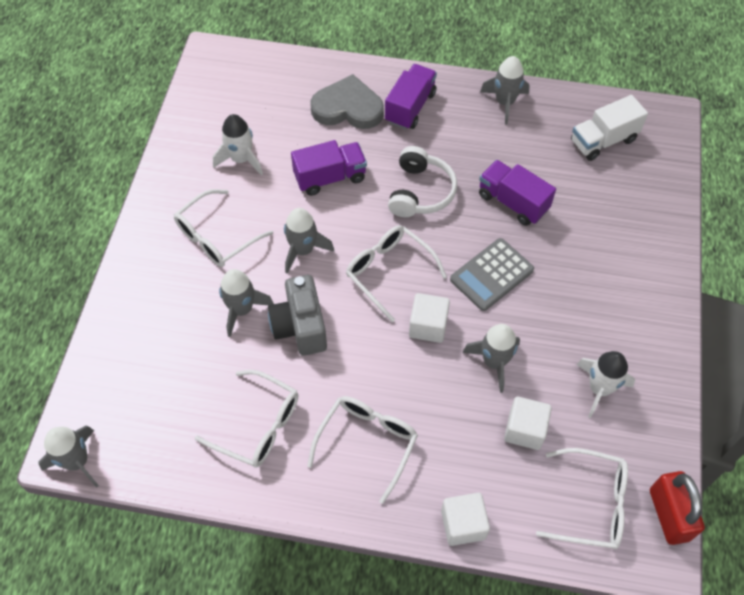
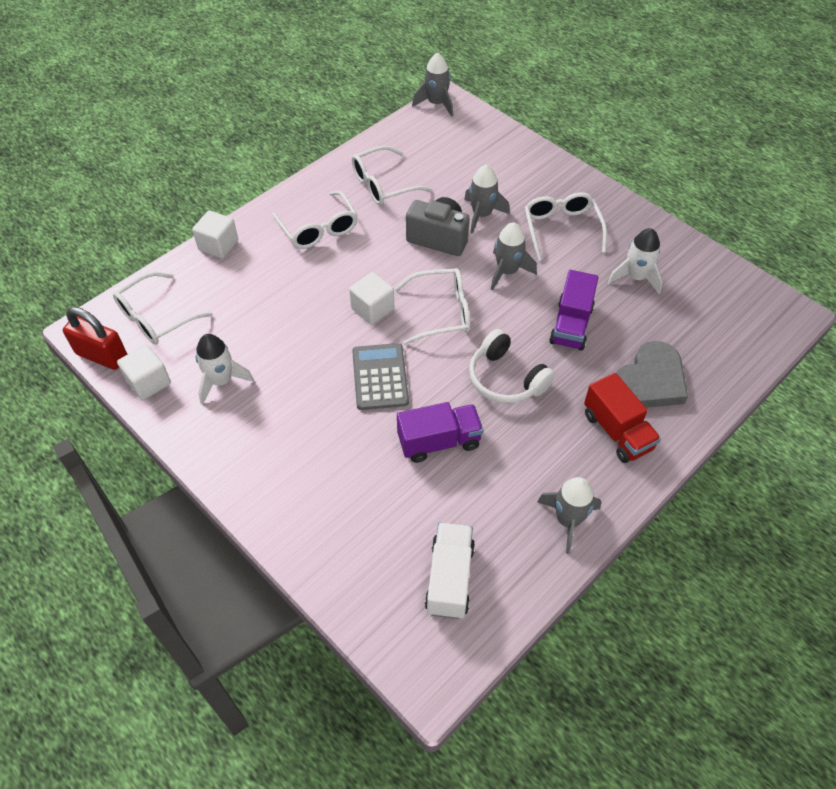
camera: 125 degrees right, 5 degrees down
(410, 107) = (617, 431): purple truck -> red truck
(494, 362) = (306, 330): grey rocket -> none
(524, 430) = (240, 315): white cube -> white cube (149, 382)

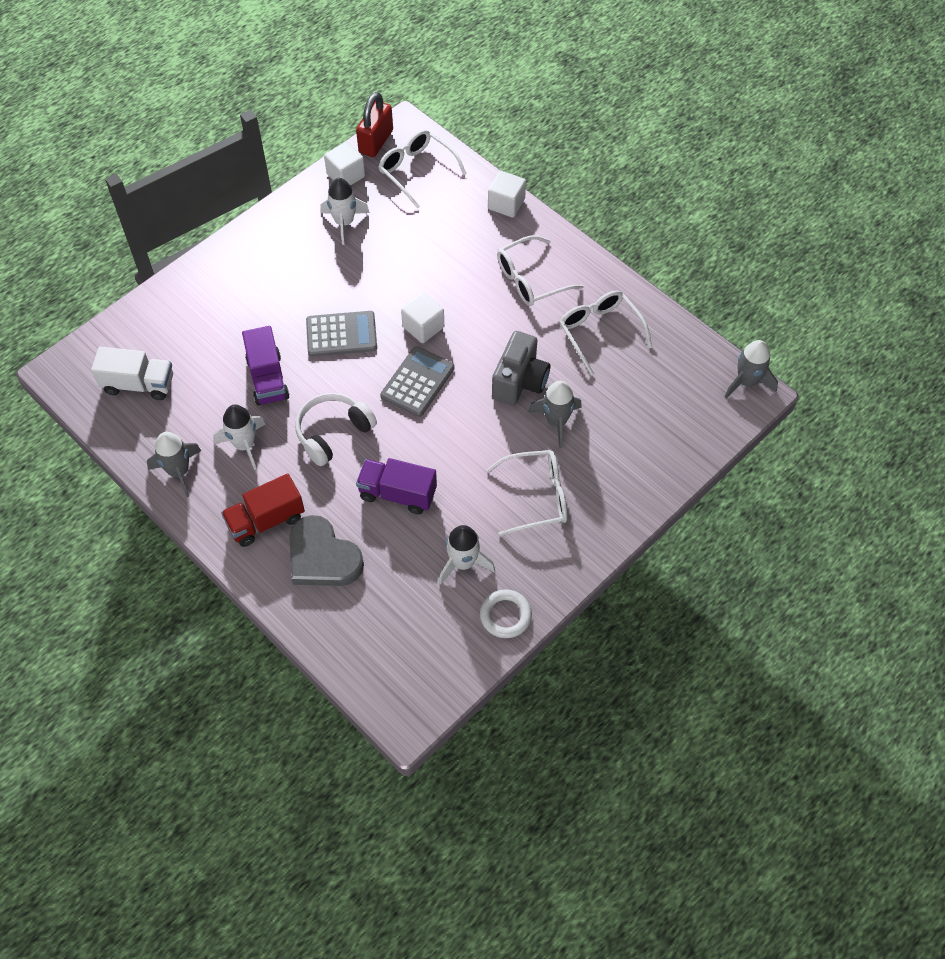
camera: 90 degrees right, 5 degrees up
(441, 312) = (417, 382): white glasses -> grey calculator
(507, 271) = (472, 441): grey rocket -> none
(527, 458) = (244, 445): none -> white rocket
(680, 250) = (505, 615): none -> white ring

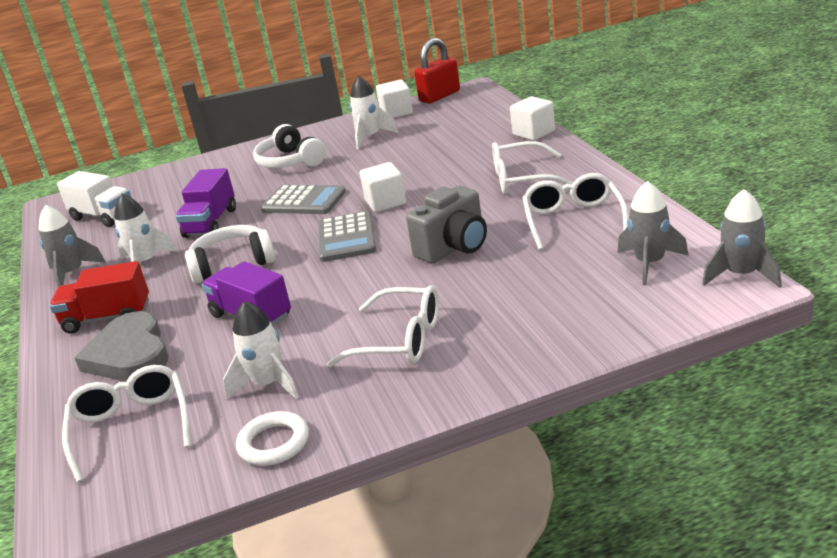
camera: 30 degrees right, 30 degrees down
(283, 272) = (290, 161): none -> white headphones
(417, 171) = (463, 112): white glasses -> white glasses (131, 428)
(417, 382) = (346, 238): grey calculator -> grey calculator turned 120 degrees clockwise
(556, 421) = (472, 282): grey rocket -> grey rocket (650, 263)

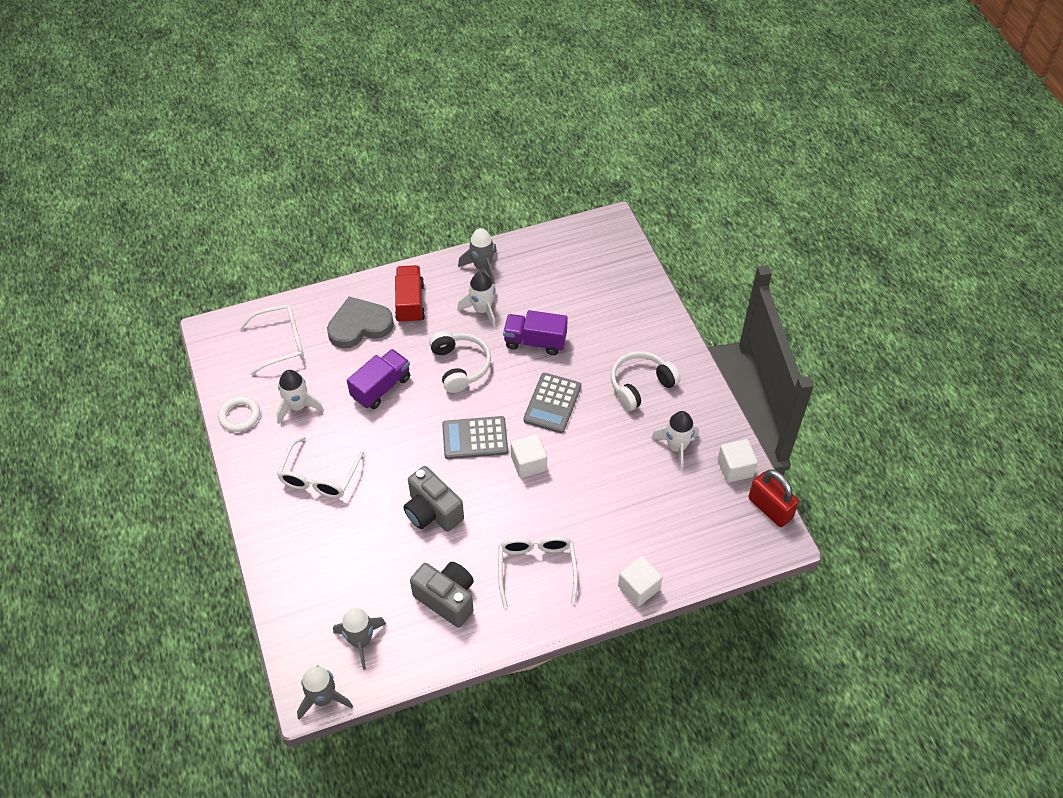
camera: 85 degrees right, 25 degrees up
(103, 216) = (574, 264): white truck -> none
(573, 220) = (447, 599): white glasses -> grey camera

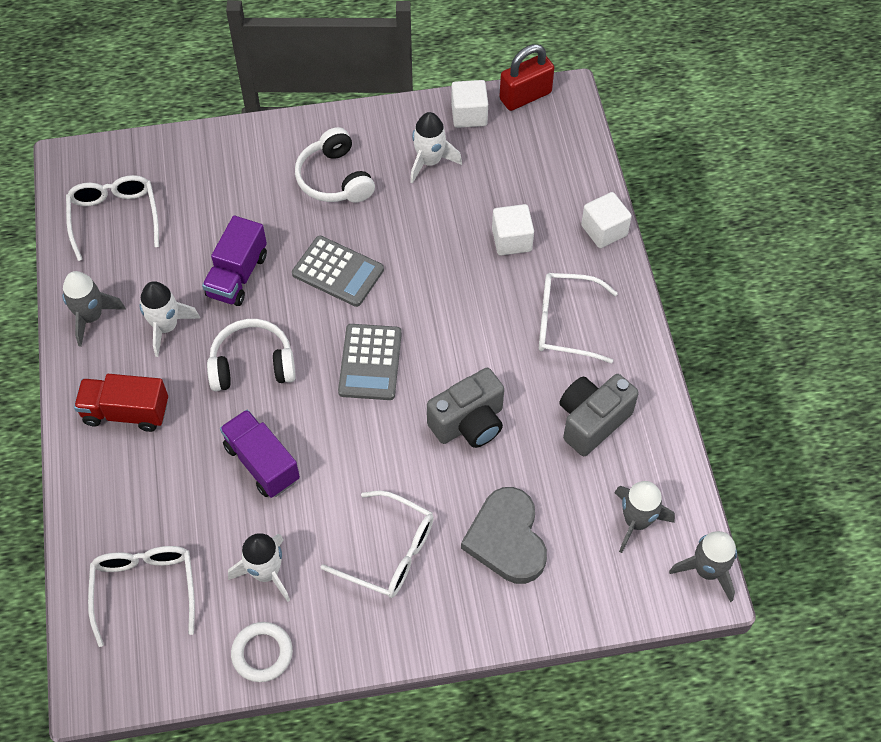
camera: 80 degrees left, 5 degrees up
(359, 325) = (146, 480): grey heart -> grey heart (507, 539)
(528, 463) = (420, 310): white cube -> white cube (511, 240)
(568, 260) = (114, 218): none -> white glasses

